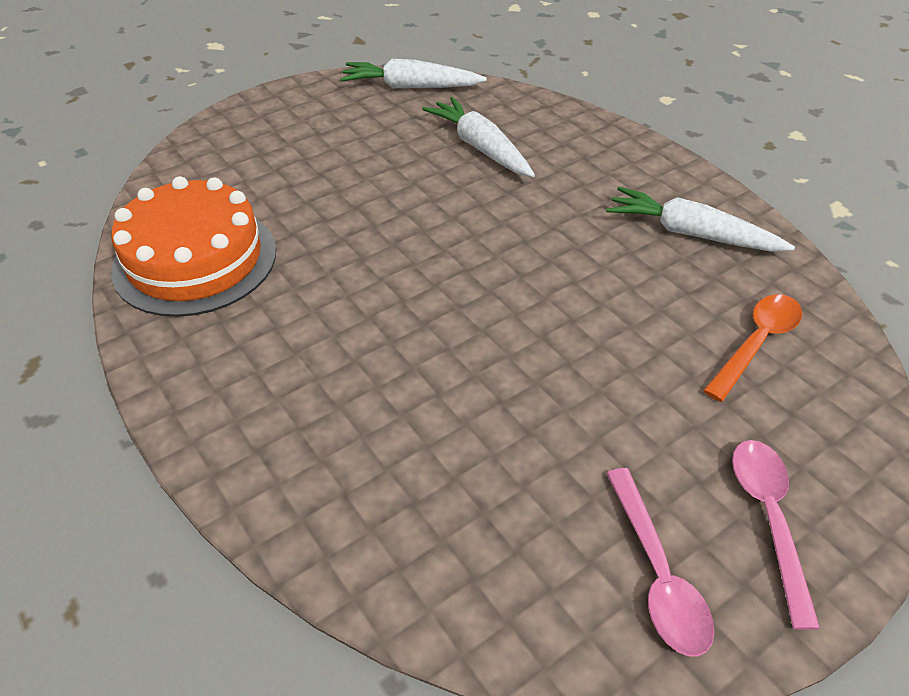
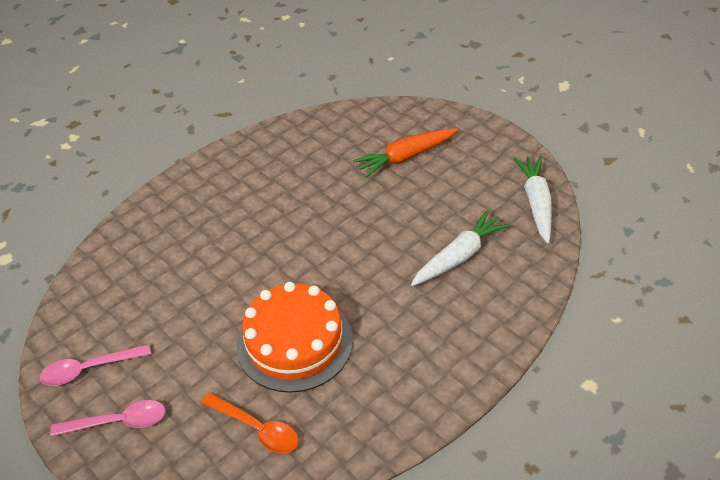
camera: 85 degrees right, 0 degrees up
(195, 260) = (306, 145): orange cake -> orange cake (294, 342)
(281, 168) = (405, 157): none -> orange carrot
(690, 233) = (374, 393): white carrot -> none

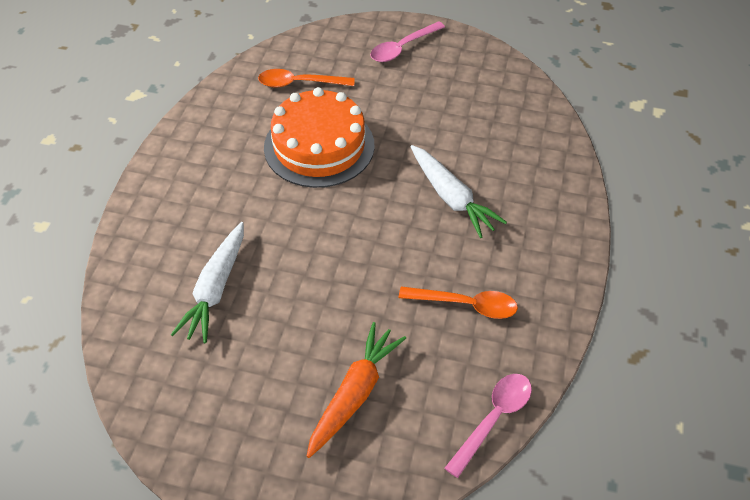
camera: 145 degrees right, 5 degrees up
(89, 369) = (461, 65): pink spoon -> pink spoon (493, 419)
(294, 174) = (466, 305): none -> orange spoon
(536, 203) = (156, 401): white carrot -> white carrot (451, 198)

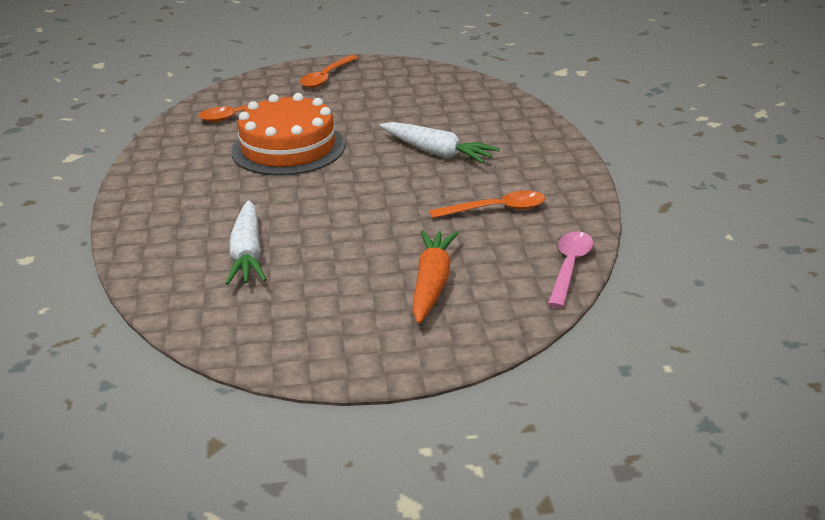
camera: 20 degrees left, 20 degrees down
(402, 48) = (326, 77): pink spoon -> orange spoon

